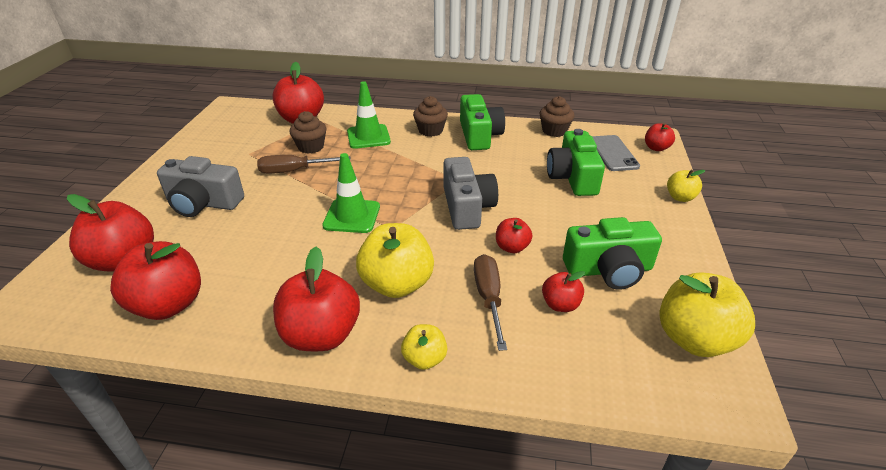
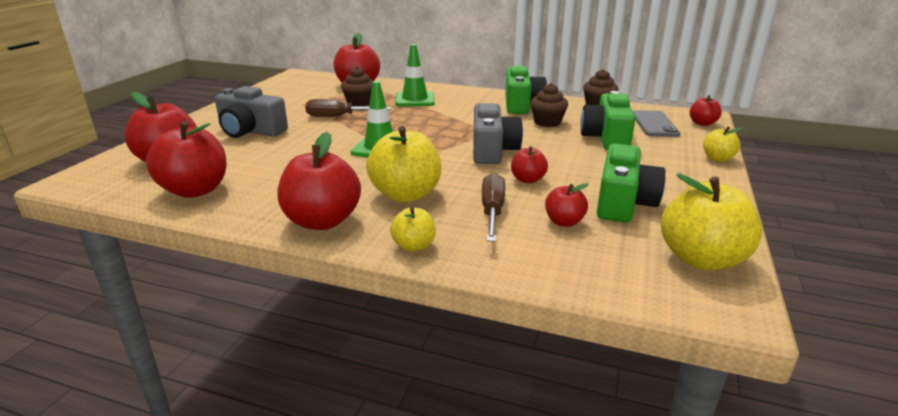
camera: 10 degrees right, 10 degrees down
(430, 131) = (475, 99): brown cupcake -> brown cupcake (547, 122)
(608, 269) = (623, 202): green camera -> green camera turned 75 degrees counterclockwise

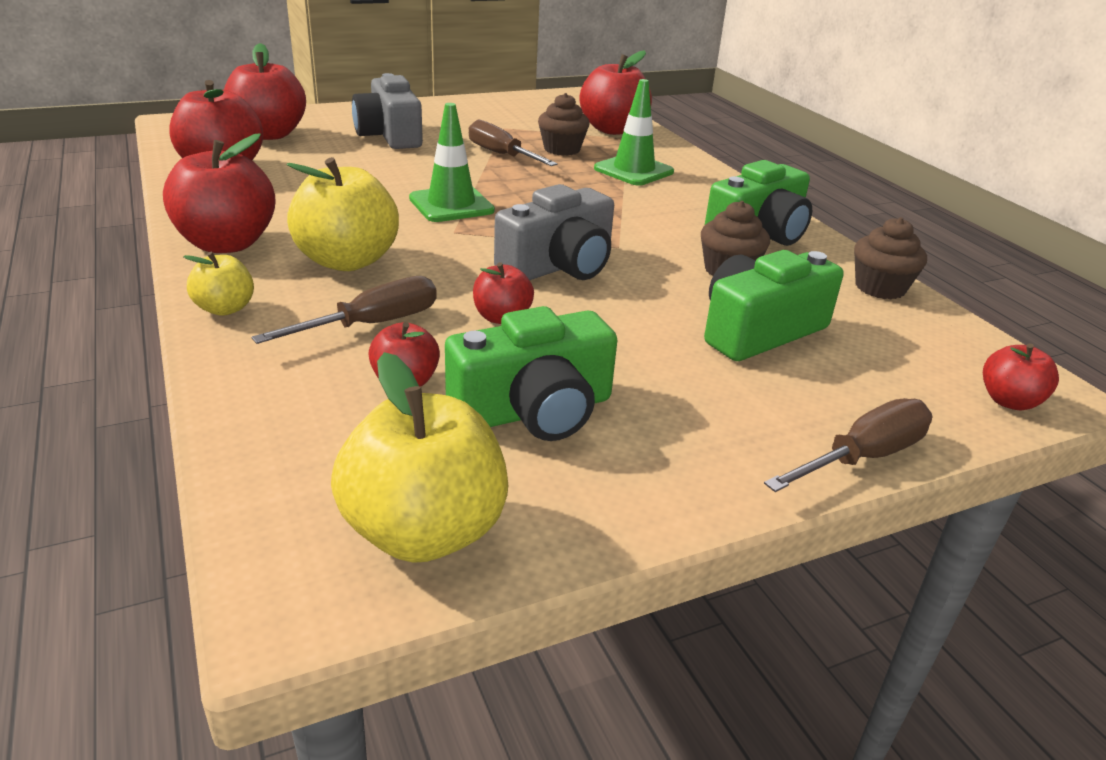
camera: 45 degrees right, 5 degrees up
(654, 124) = (903, 356): grey phone -> none
(717, 158) = (862, 457): yellow apple -> brown screwdriver

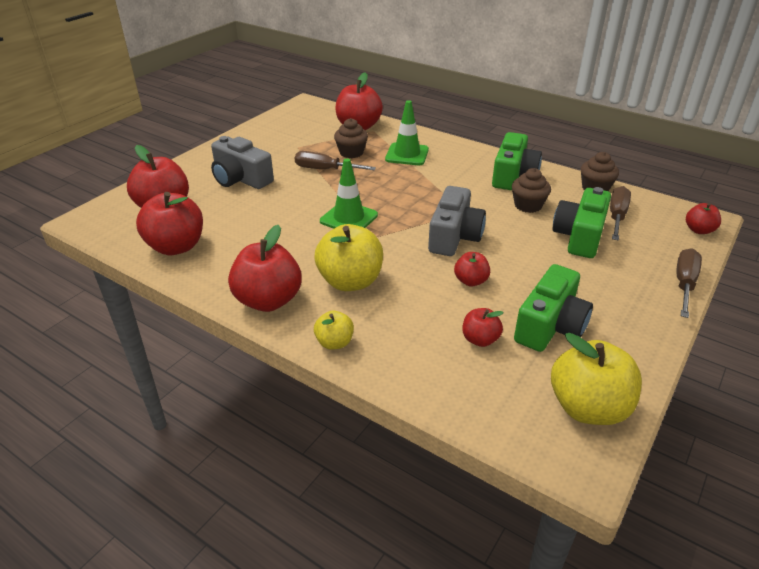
camera: 30 degrees left, 5 degrees up
(372, 324) = (419, 315): brown screwdriver -> brown screwdriver (616, 216)

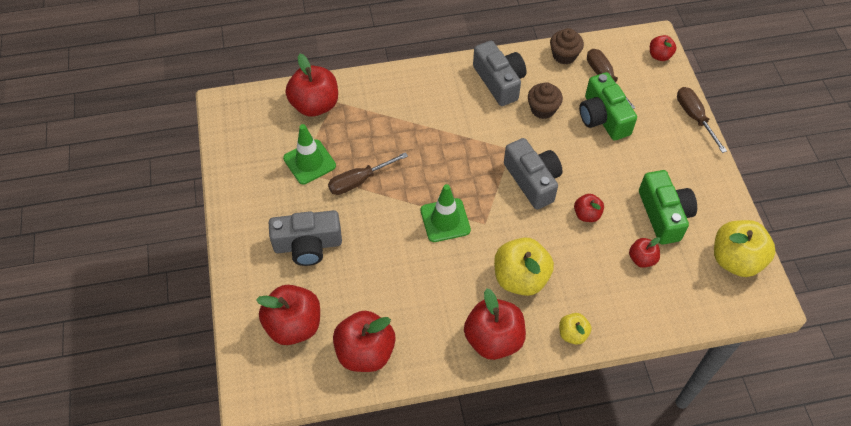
camera: 45 degrees left, 20 degrees up
(351, 152) = (352, 144): brown cupcake -> none
(407, 154) = (397, 113): green traffic cone -> green traffic cone (309, 162)
(513, 176) = (499, 81): green camera -> grey camera

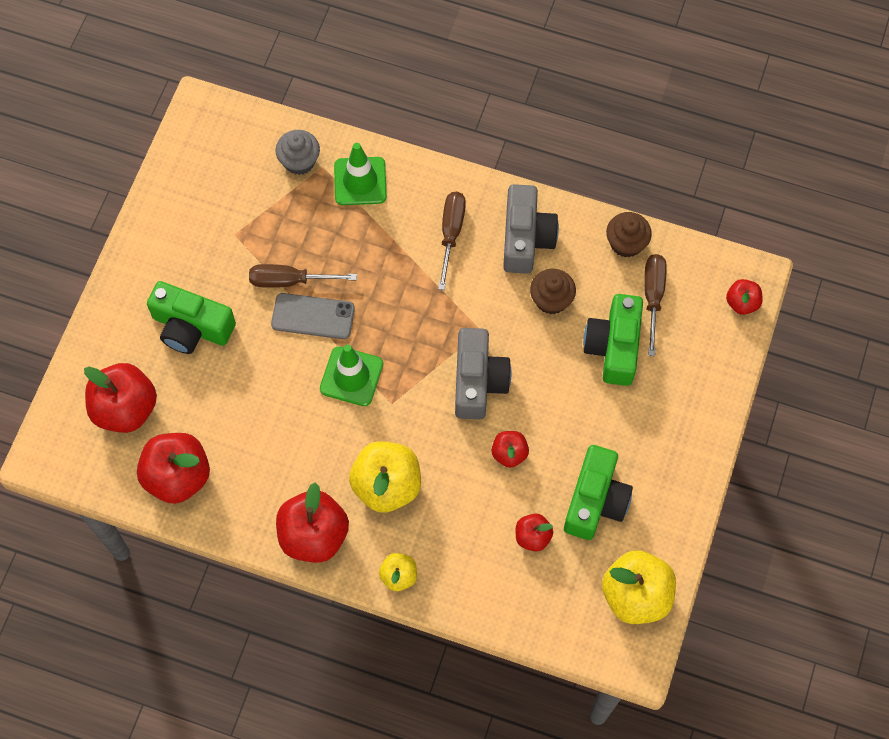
camera: 30 degrees right, 10 degrees up
(308, 245) = (191, 327): grey camera -> green camera
(309, 162) = (251, 230): green traffic cone -> green traffic cone (360, 181)
(315, 105) = (299, 161): red apple -> grey cupcake
(391, 195) = (313, 316): none -> grey phone
(694, 117) = (722, 404): brown screwdriver -> brown screwdriver (451, 233)

